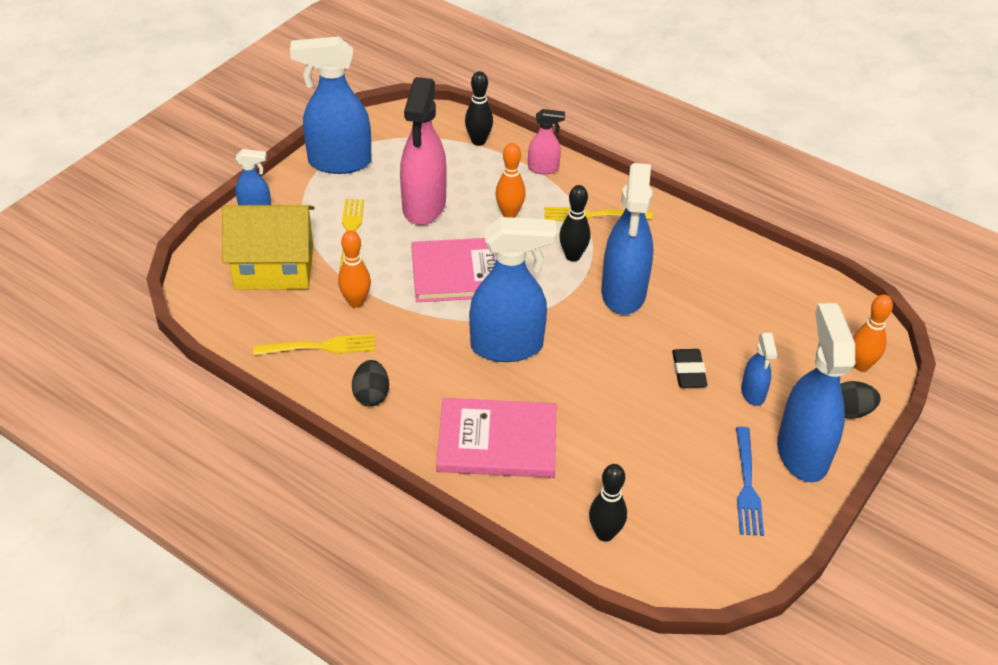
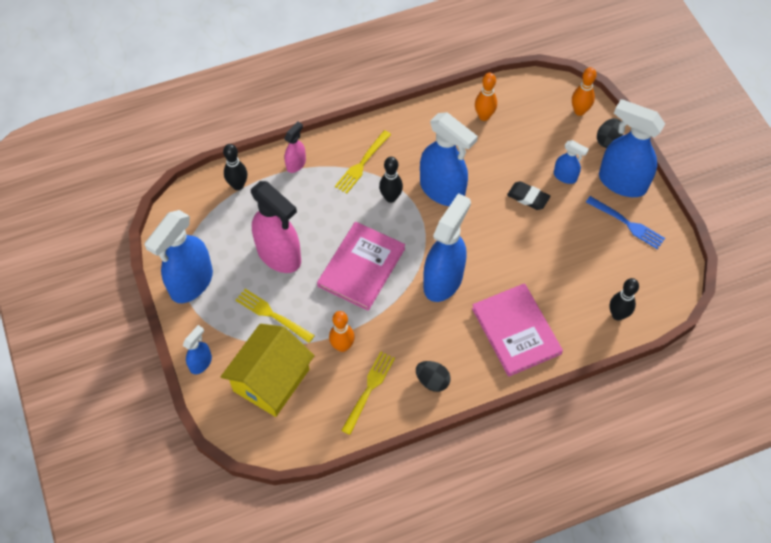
camera: 55 degrees left, 15 degrees up
(497, 441) = (516, 331): pink book -> pink book turned 60 degrees counterclockwise
(509, 214) = (325, 209): orange bowling pin -> orange bowling pin (484, 116)

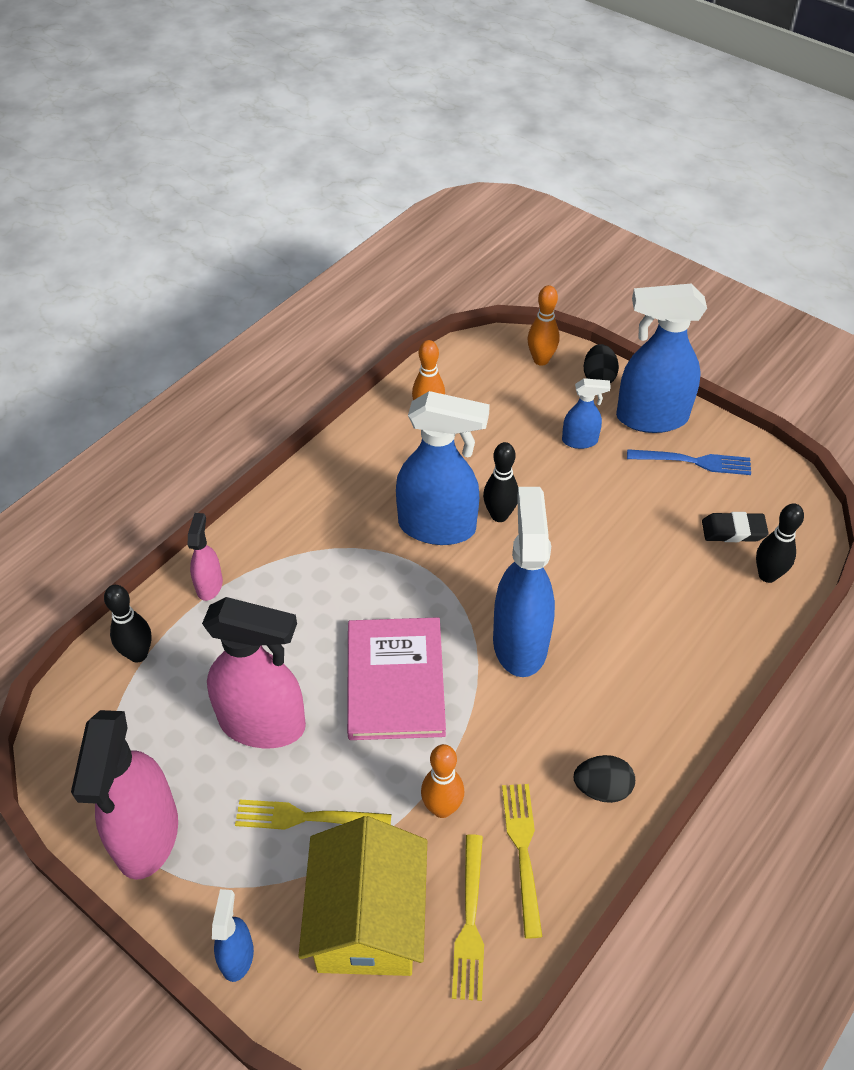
camera: 30 degrees left, 10 degrees down
(191, 283) = (147, 836): blue spray bottle -> pink spray bottle
(362, 164) = (305, 542): yellow fork -> yellow fork (470, 922)
(390, 197) = (374, 568): black bowling pin -> black bowling pin (499, 515)
(516, 331) = (661, 660): pink book -> none
(528, 197) = (553, 486): black eraser -> black eraser (733, 531)

